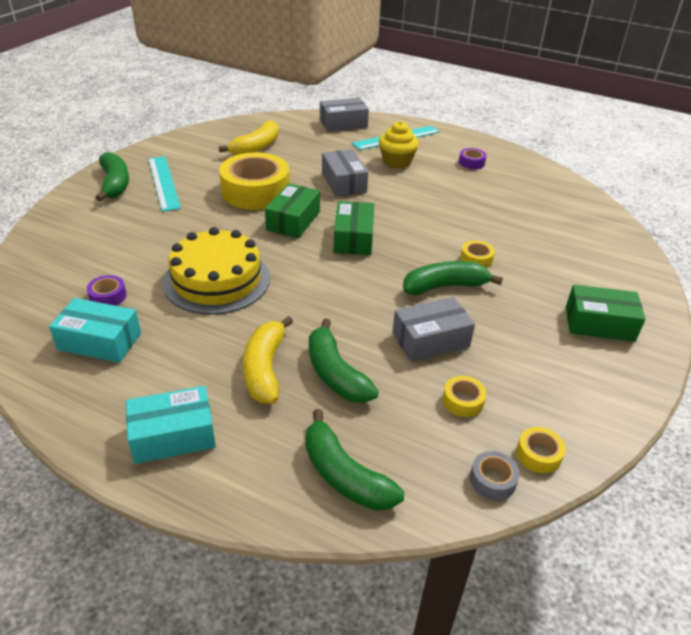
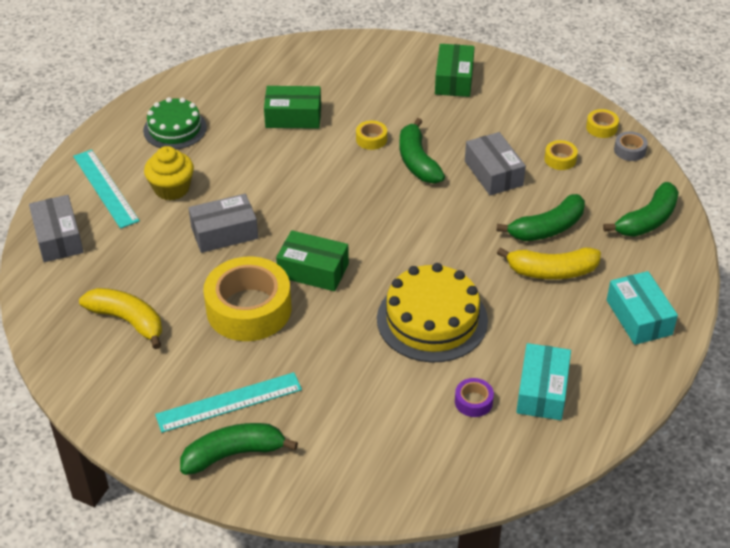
camera: 90 degrees left, 5 degrees up
(353, 238) = (343, 222): green box -> green box (293, 117)
(471, 163) = (175, 129): purple tape -> green cake

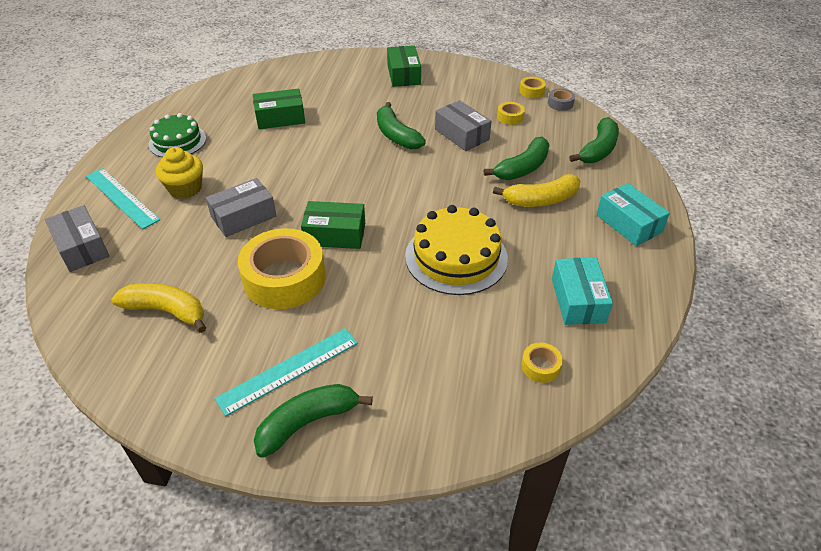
camera: 15 degrees left, 0 degrees up
(371, 139) = (352, 125): yellow tape -> yellow tape (540, 366)
(473, 401) = (522, 322): purple tape -> none

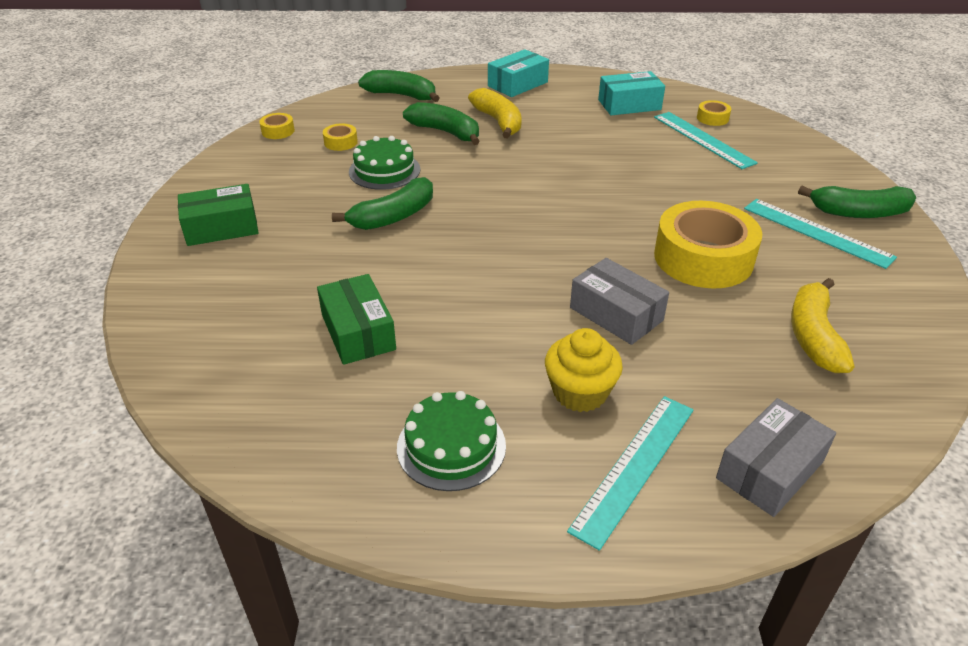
camera: 100 degrees left, 5 degrees down
(308, 422) = (858, 212): green banana -> green banana turned 45 degrees counterclockwise
(335, 234) = (612, 235): green box -> none
(456, 257) = (608, 160): yellow cake -> none
(461, 135) = (384, 170): grey box -> green cake
(488, 341) = (703, 139): none -> turquoise ruler
(560, 103) = (307, 114): grey tape -> none

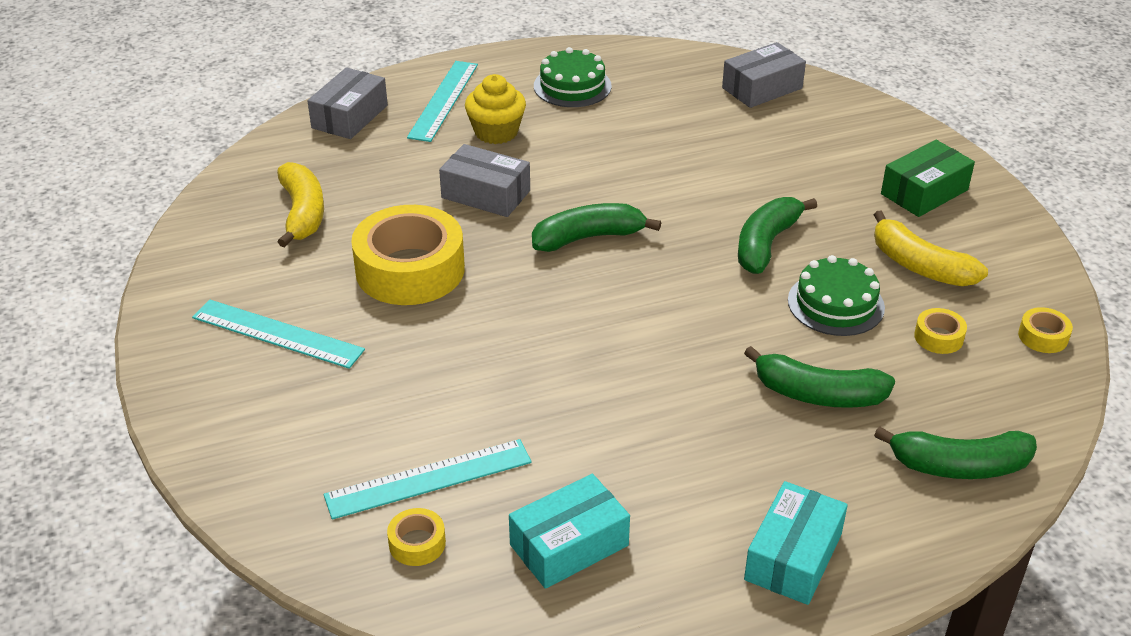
camera: 160 degrees right, 0 degrees up
(228, 378) = (762, 88): none -> grey box
(358, 332) = (697, 135): green box -> none
(498, 122) = (758, 439): yellow banana -> yellow banana (919, 266)
(703, 139) = (428, 478): turquoise ruler -> turquoise ruler turned 60 degrees counterclockwise
(858, 212) = (216, 378): green banana -> green banana (588, 237)

